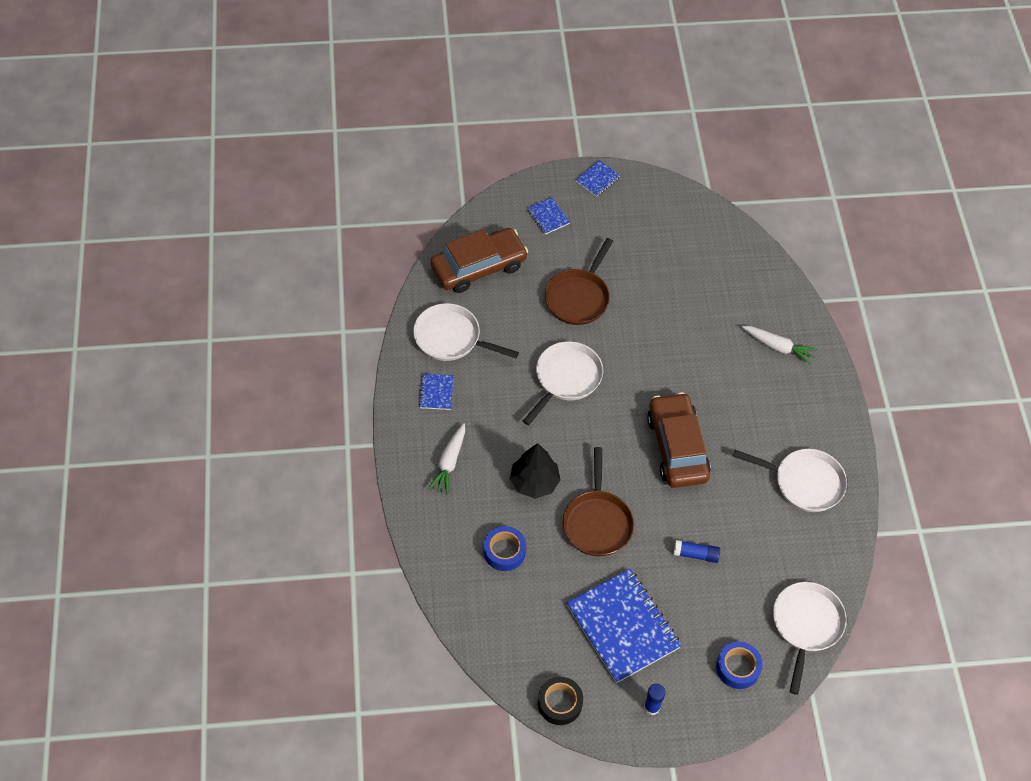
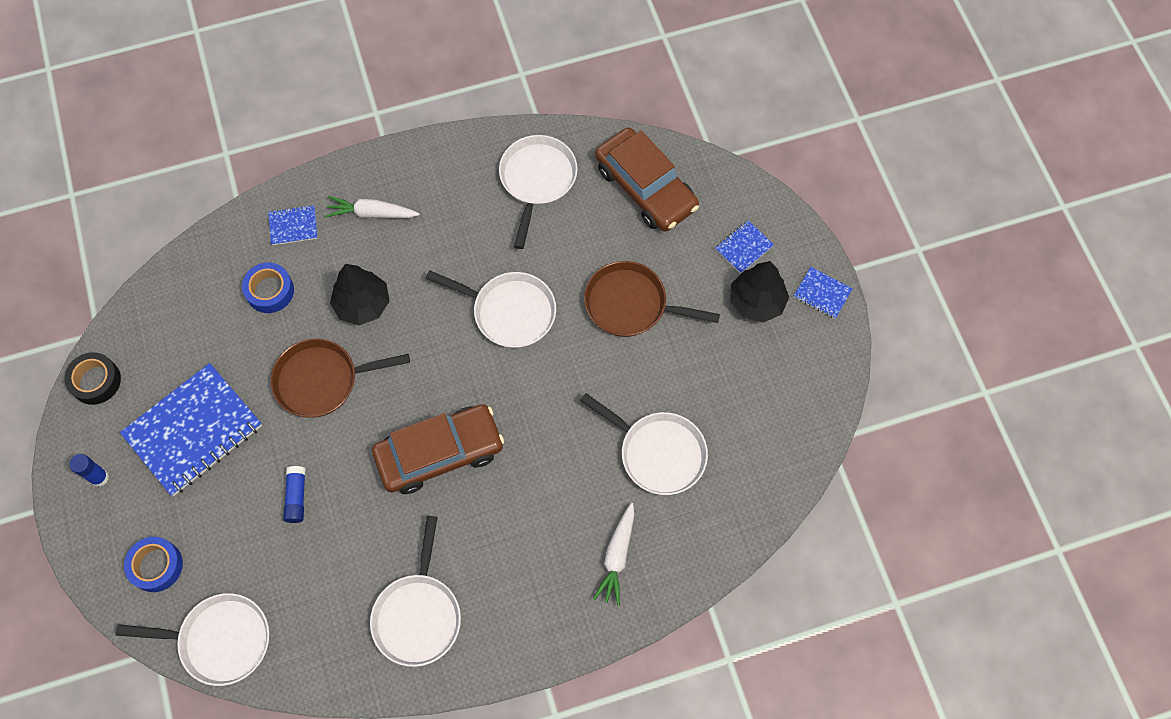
camera: 80 degrees right, 10 degrees up
(436, 392) = (460, 181): blue notebook -> blue notebook (293, 226)
(595, 219) = (756, 301): none -> black tree
(703, 306) = (658, 452): none -> white pan

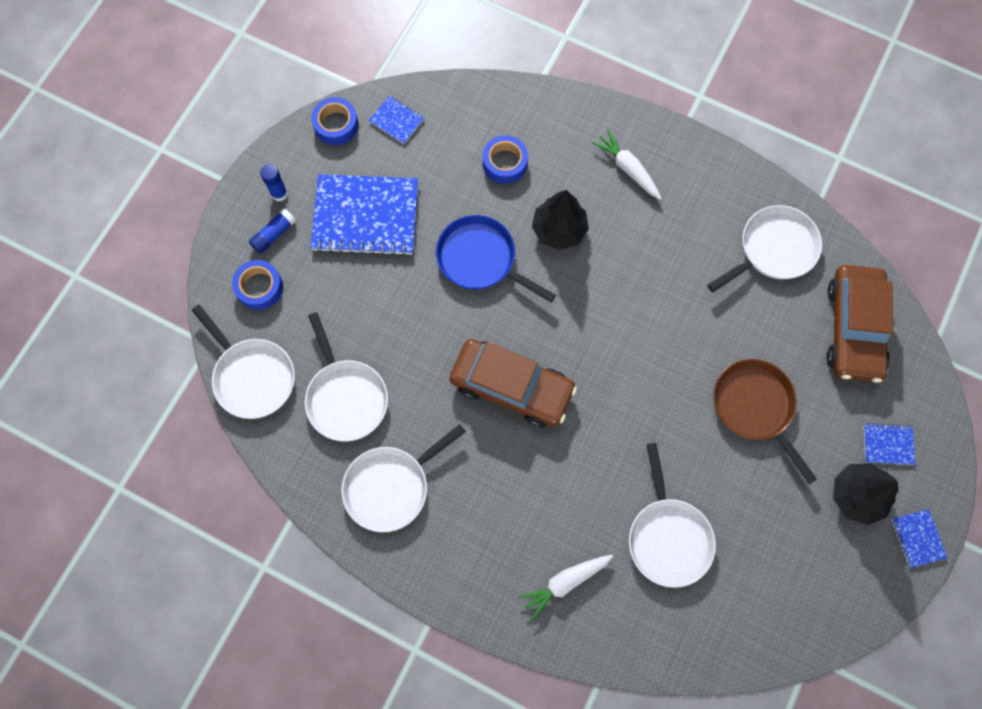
camera: 45 degrees right, 5 degrees up
(96, 381) = (336, 125): black tape -> blue tape
(293, 226) = (564, 130): blue notebook -> blue notebook (397, 120)
(296, 497) = (388, 326): blue glue stick -> blue glue stick (274, 234)
(322, 380) = (481, 259): brown pan -> blue pan
(509, 311) = (658, 330): white pan -> white pan (345, 397)

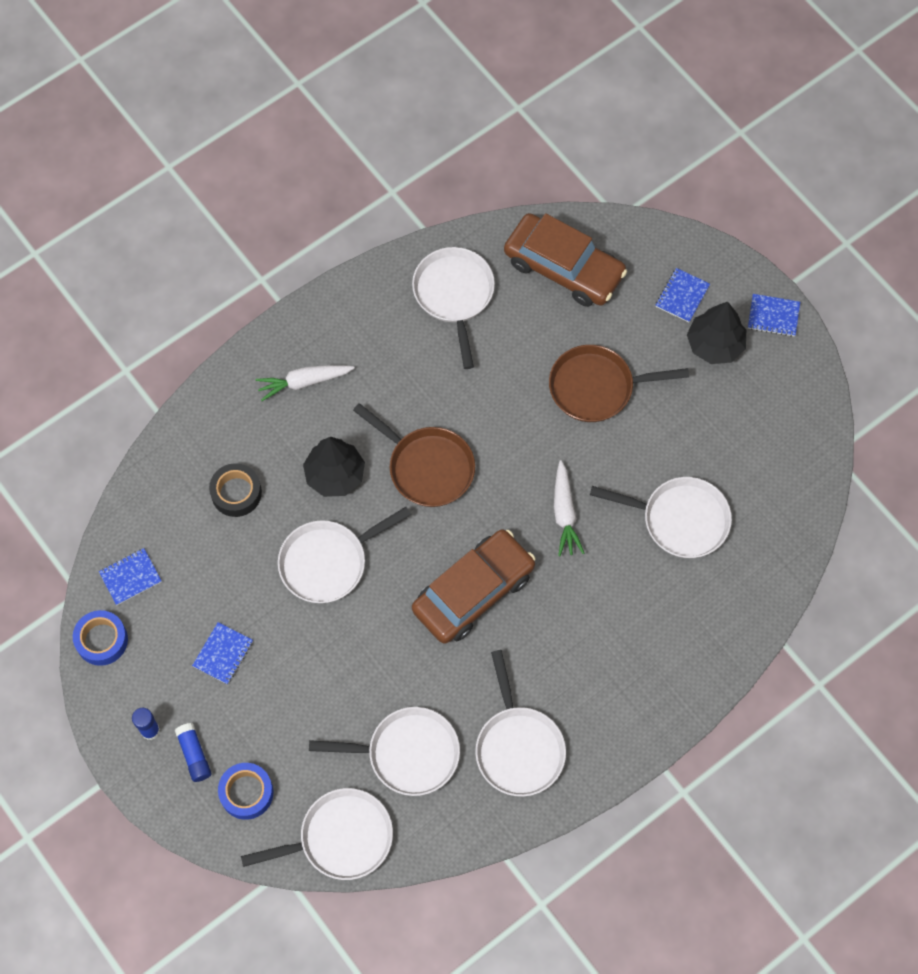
camera: 65 degrees left, 5 degrees down
(365, 217) = (223, 654): blue notebook -> blue notebook, size x0.45
(481, 259) = (328, 562): blue pan -> white pan
(505, 163) = (236, 493): blue tape -> black tape
(565, 582) = (681, 628): white carrot -> white carrot (564, 513)
(604, 298) = (427, 467): none -> brown pan

